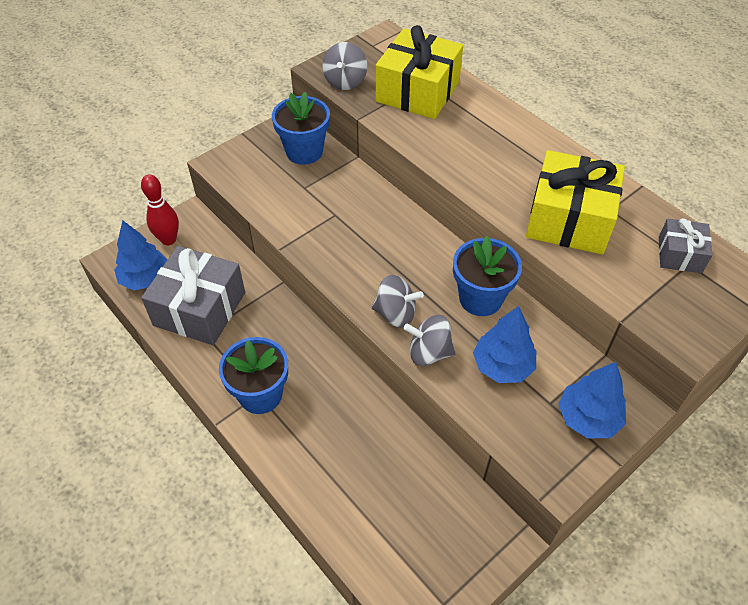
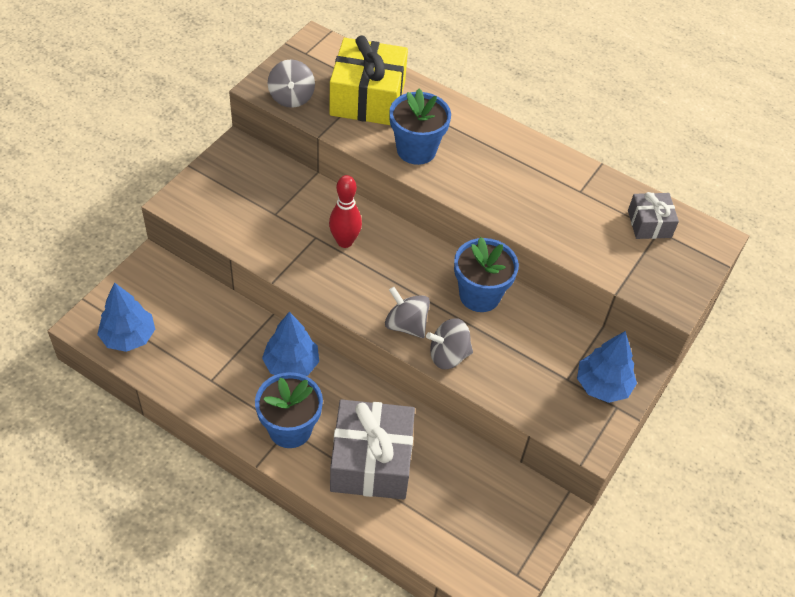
camera: 20 degrees left, 0 degrees up
(168, 240) = (137, 291): red bowling pin -> red bowling pin (344, 241)
(199, 309) = (198, 357): grey gift -> grey gift (371, 461)
(304, 151) = (261, 175): blue flower pot -> blue flower pot (416, 150)
(395, 314) = (406, 325): grey spinning top -> grey spinning top turned 135 degrees counterclockwise
(502, 366) = (517, 354): blue tree -> blue tree (291, 364)
(569, 219) = (546, 207): yellow gift -> none

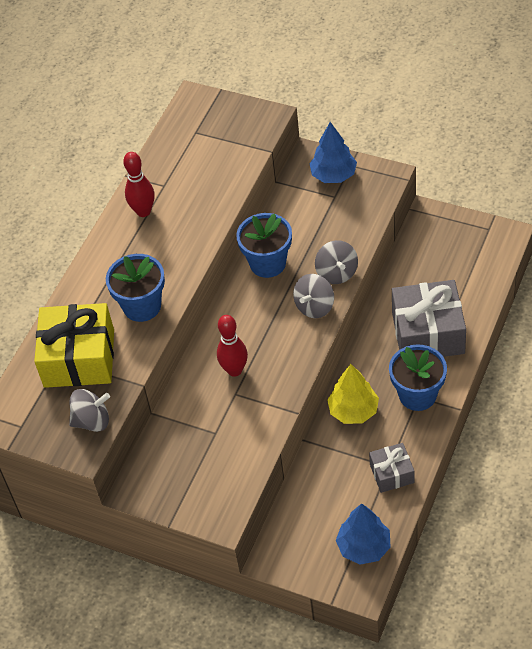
camera: 90 degrees left, 0 degrees up
(291, 364) = (353, 411): blue tree -> yellow tree
(545, 169) = (143, 211): none -> red bowling pin
(649, 224) = (189, 138): grey gift -> grey gift (392, 473)

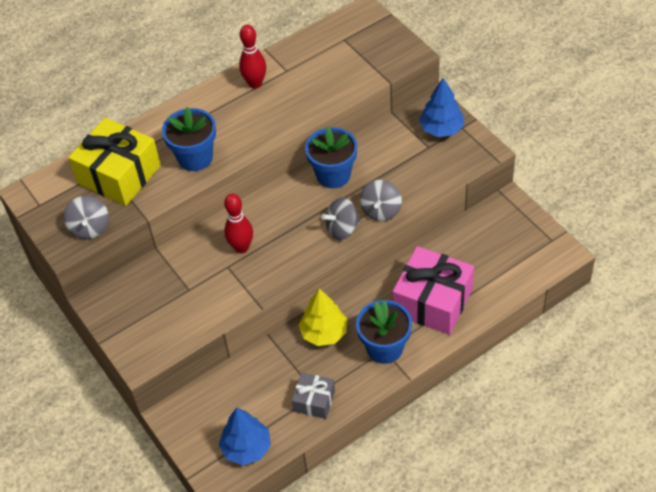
camera: 30 degrees right, 0 degrees up
(92, 421) = (90, 228): grey spinning top -> grey spinning top turned 60 degrees clockwise
(428, 333) = (433, 301): grey gift -> pink gift

